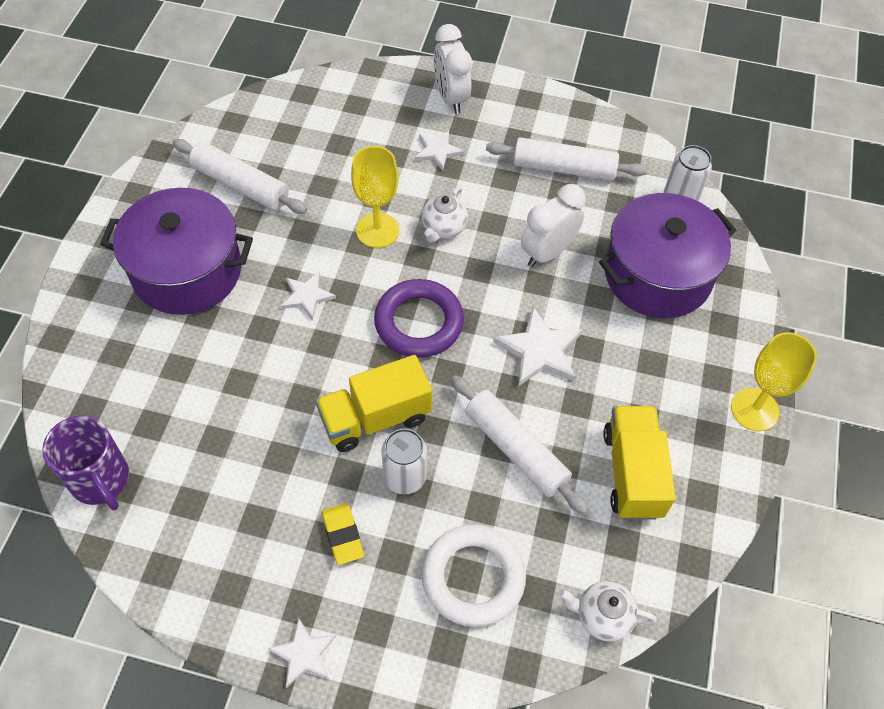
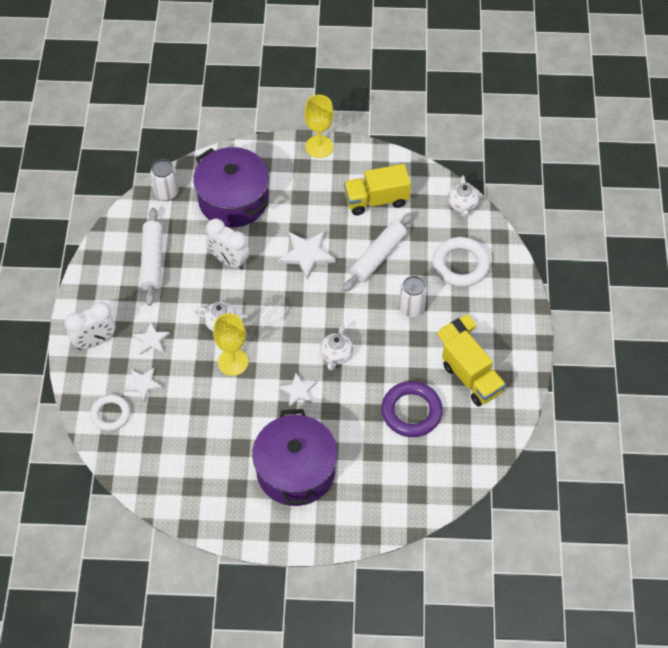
camera: 100 degrees left, 0 degrees up
(101, 480) = (462, 468): purple mug -> none
(241, 185) = (210, 460): white rolling pin -> none
(303, 654) = (527, 333): white star -> white star (143, 384)
(342, 100) = (110, 414): none -> white ring
(350, 353) = (336, 355): none -> white teapot
(375, 418) = (378, 331): yellow truck -> yellow truck (472, 379)
(419, 322) = (302, 322): purple ring -> purple ring (411, 411)

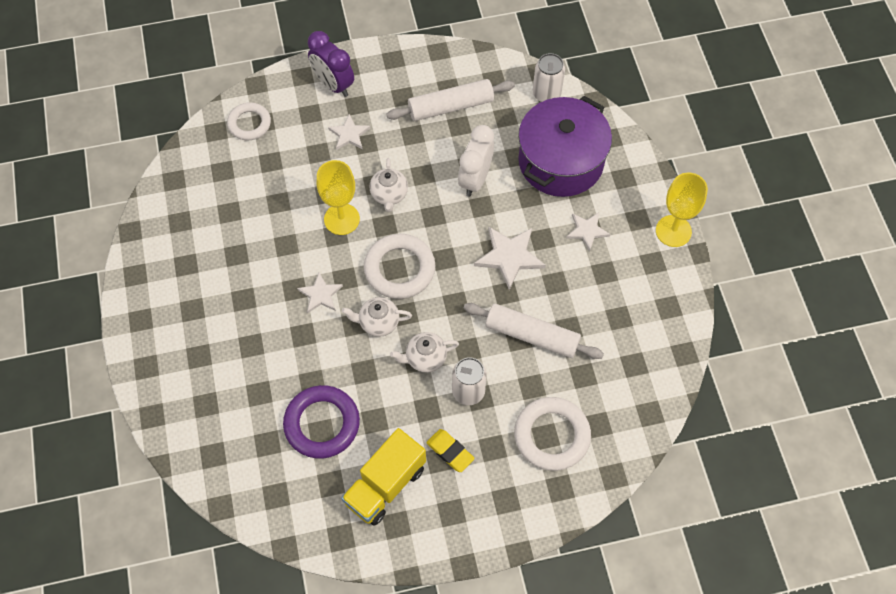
camera: 75 degrees right, 5 degrees up
(95, 341) = (333, 84): white clock -> purple clock
(143, 384) = (292, 142): white star -> white star (587, 231)
(293, 330) = (399, 269): none -> white ring
(296, 471) = (217, 317): purple pot -> none
(376, 200) = (616, 314): yellow truck -> none
(462, 205) = (646, 418): white teapot -> white teapot (425, 358)

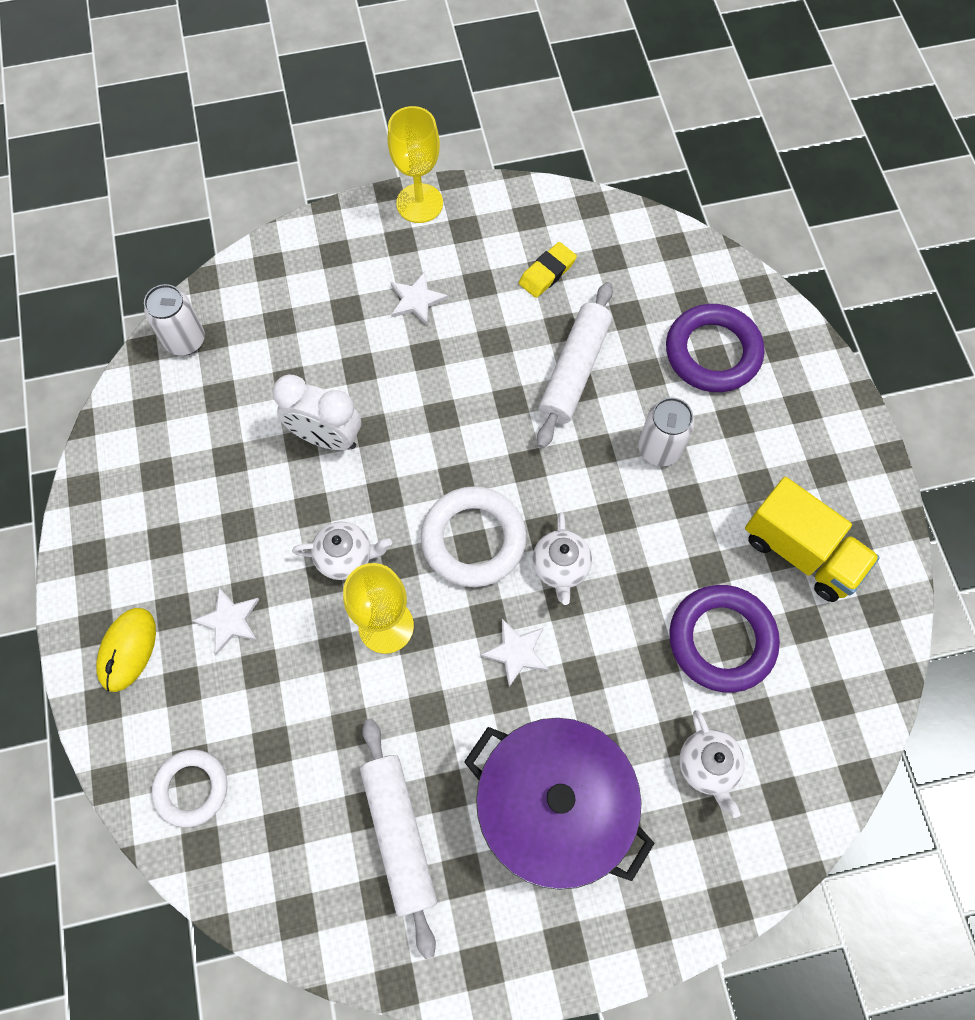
camera: 90 degrees left, 5 degrees up
(333, 84) = (127, 650): purple clock -> yellow mouse
(425, 358) = (613, 503): white teapot -> white teapot (707, 766)
(450, 452) = (746, 471): yellow eraser -> yellow eraser (547, 273)
(451, 106) = (192, 470): white rolling pin -> white rolling pin (399, 834)
(509, 257) = (455, 395): white star -> none
(552, 436) = (712, 352): white ring -> purple ring
(561, 161) = (303, 327): purple pot -> purple pot (553, 806)

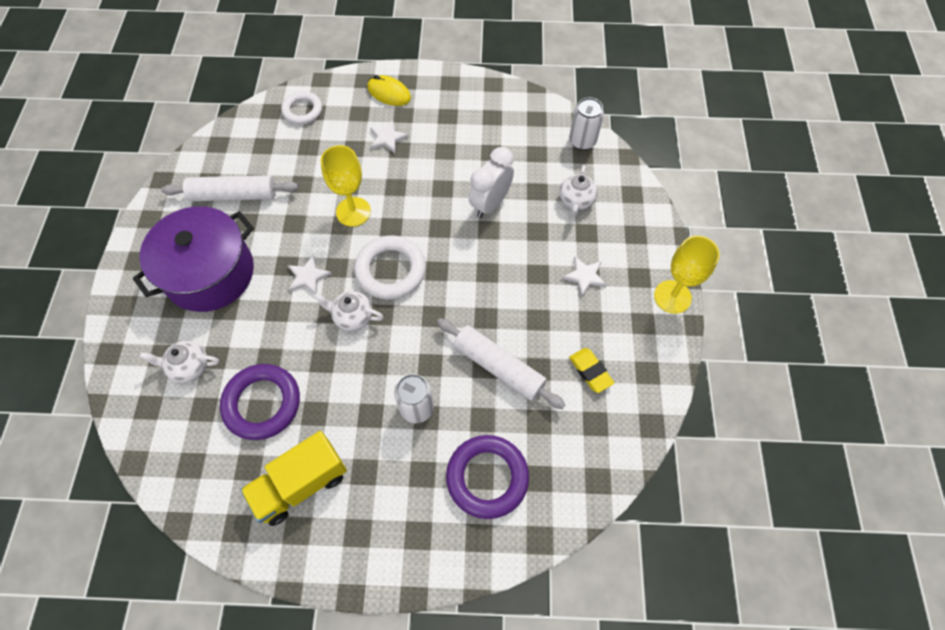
camera: 105 degrees right, 5 degrees down
(346, 557) = (405, 199): white teapot -> white teapot (576, 201)

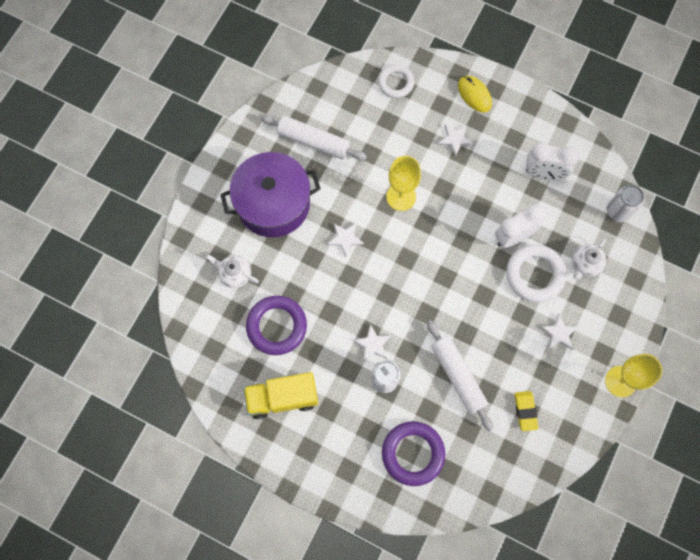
camera: 25 degrees right, 10 degrees up
(352, 317) = (366, 287): white teapot -> none
(386, 374) = (373, 344): none -> white star
(391, 270) = (410, 261): white ring -> white ring (535, 274)
(492, 135) = (544, 173): none -> white clock

